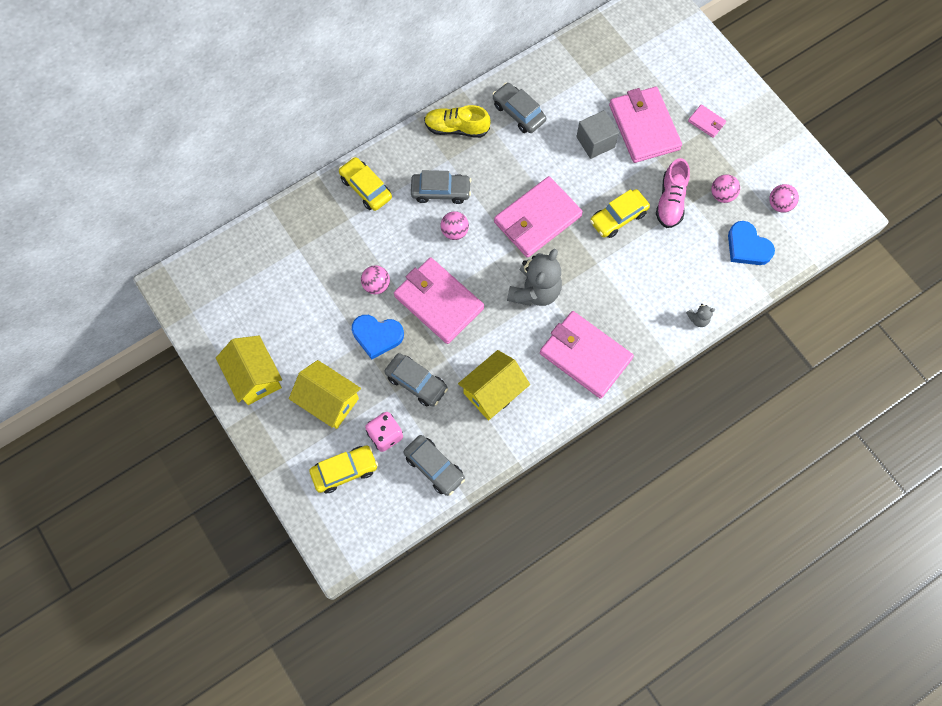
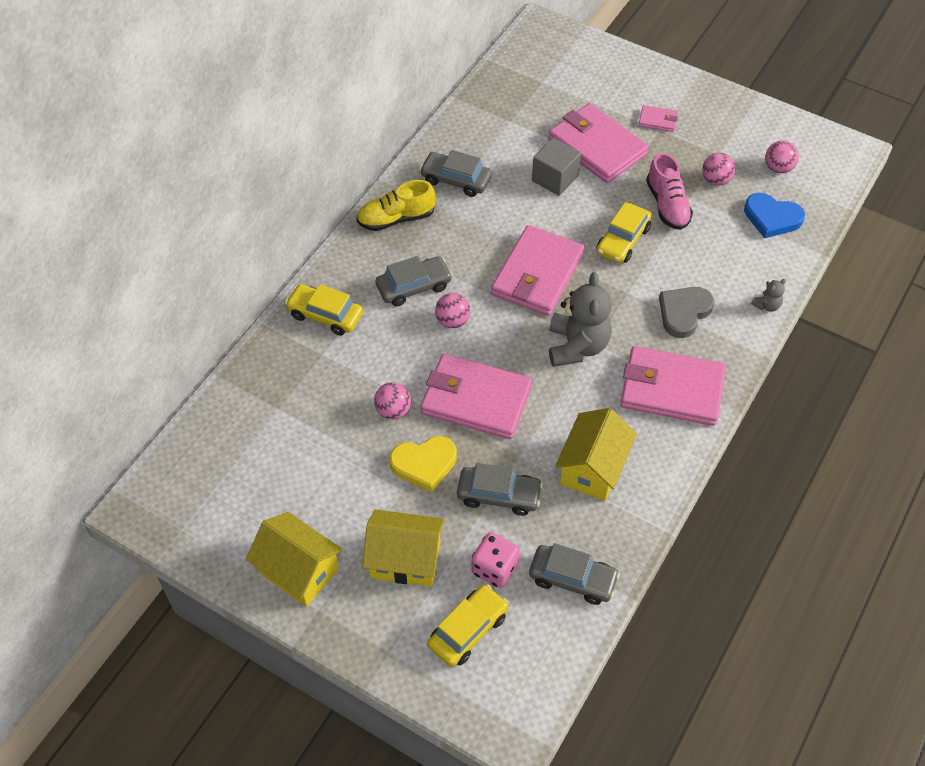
camera: 25 degrees left, 15 degrees down
(377, 336) = (424, 464): blue heart -> yellow heart
(630, 298) = (684, 313): none -> grey heart

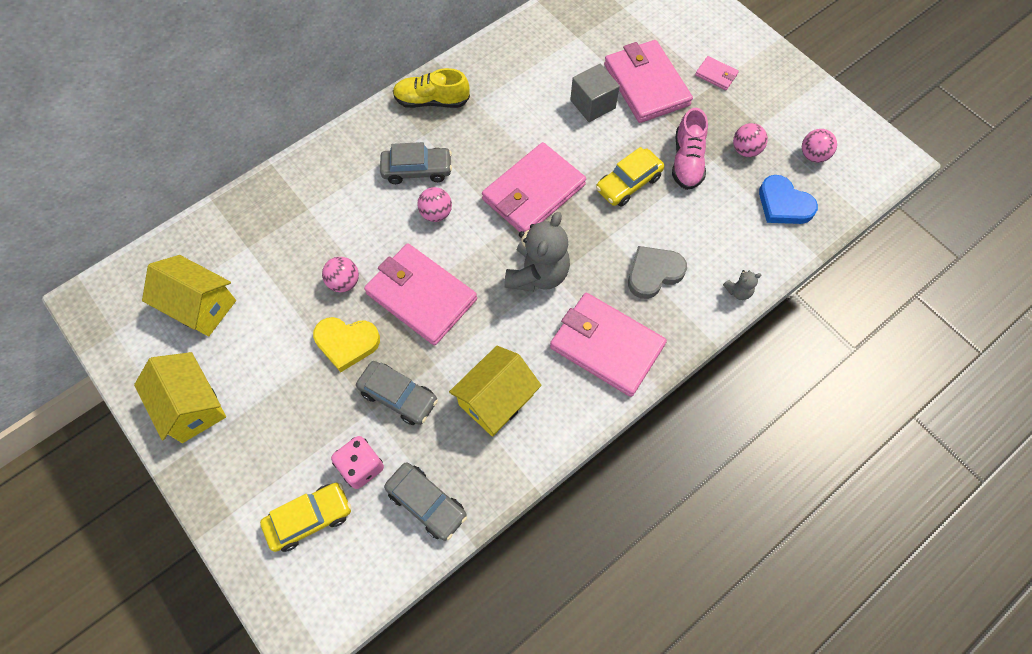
camera: 20 degrees right, 10 degrees up
(325, 315) = (328, 173): yellow car -> none
(405, 559) = (287, 429): yellow house -> yellow house (200, 306)
(456, 180) = (502, 80): grey car -> none

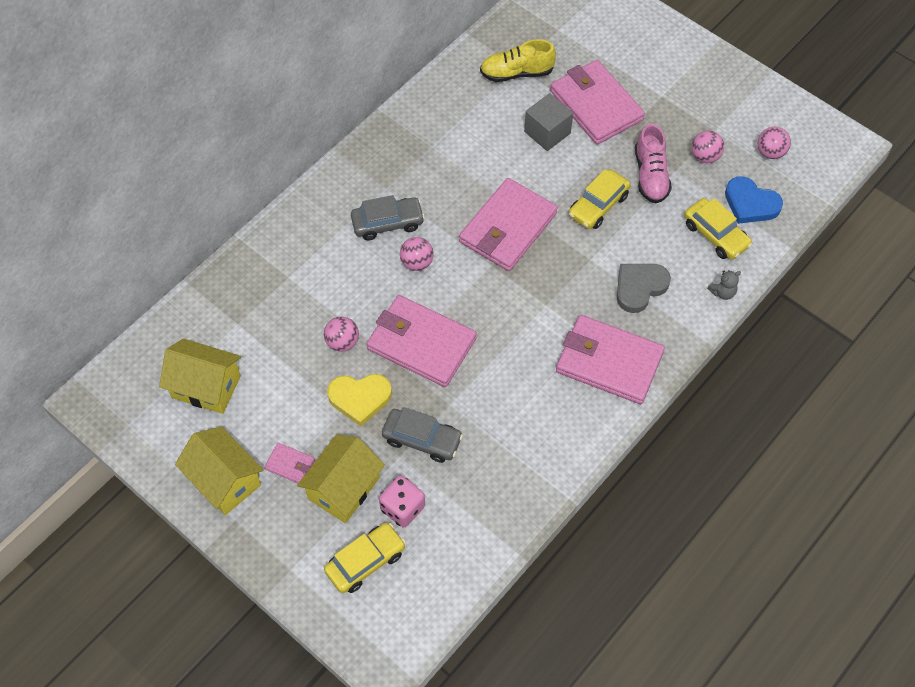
camera: 10 degrees left, 5 degrees down
(427, 503) = (472, 530): grey car -> none
(431, 101) = (385, 152): yellow shoe -> yellow shoe (516, 73)
(496, 400) = (515, 427): yellow house -> yellow house (344, 488)
(537, 274) = (529, 305): grey teddy bear -> none
(716, 75) = (662, 86): pink wallet -> pink wallet (290, 465)
(742, 230) = (715, 235): none -> yellow car

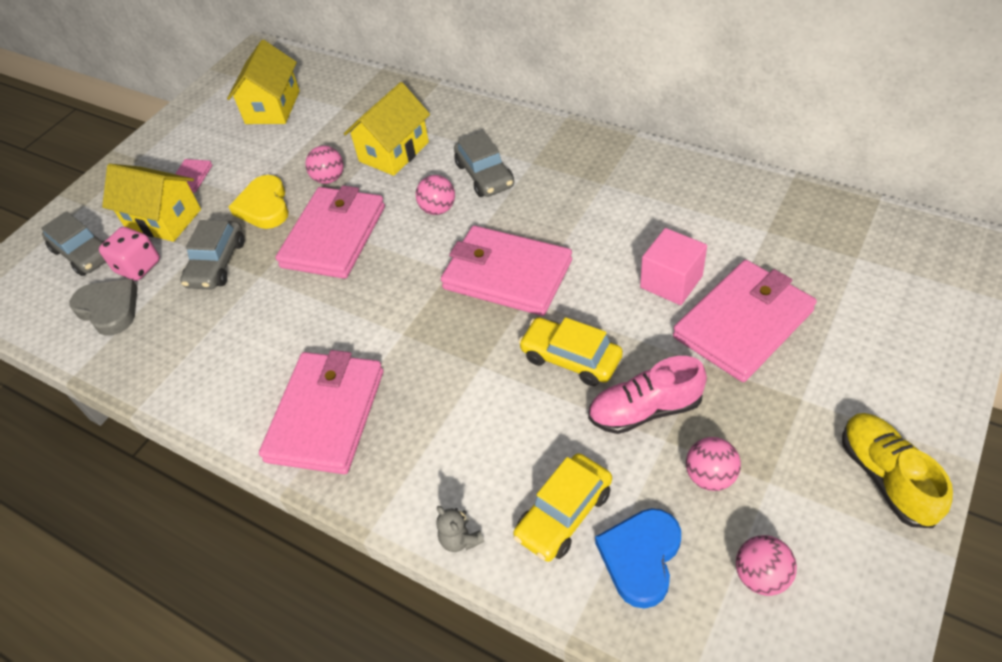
camera: 85 degrees right, 10 degrees down
(225, 480) = (177, 143): yellow house -> yellow house (394, 152)
(365, 561) = (84, 253): yellow car -> grey car
(516, 73) = (755, 232): yellow shoe -> yellow shoe (886, 477)
(547, 132) = (671, 282): grey cube -> pink cube
(639, 287) = (447, 430): grey heart -> grey heart (109, 309)

